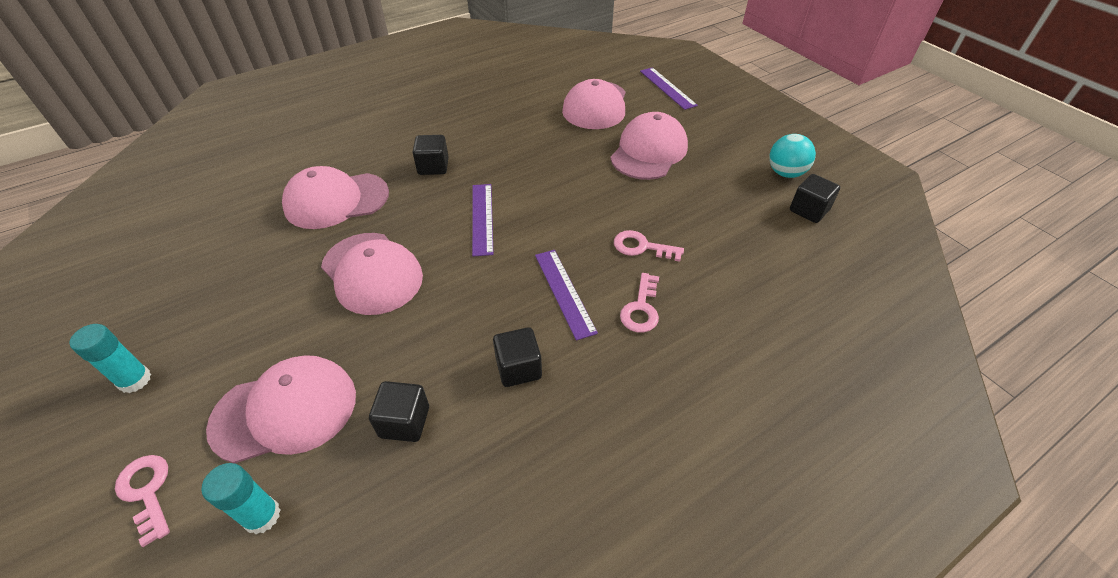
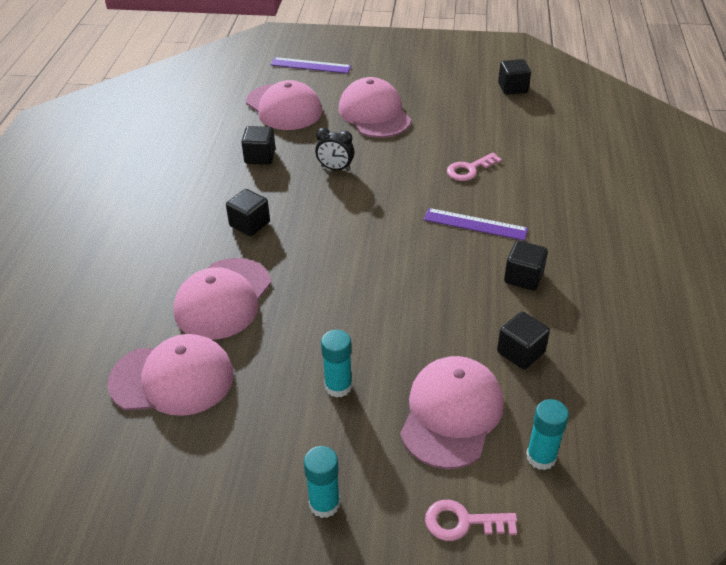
camera: 50 degrees left, 5 degrees down
(277, 316) = (338, 386): none -> turquoise glue stick
(372, 273) = (347, 312): pink cap -> pink cap (172, 379)
(482, 218) = (351, 227): purple ruler -> none
(519, 128) = (260, 157): none -> black cube
(549, 170) = (335, 168): none -> black clock
(641, 308) = (525, 199): pink key -> none
(785, 173) = (468, 75): turquoise ball -> none

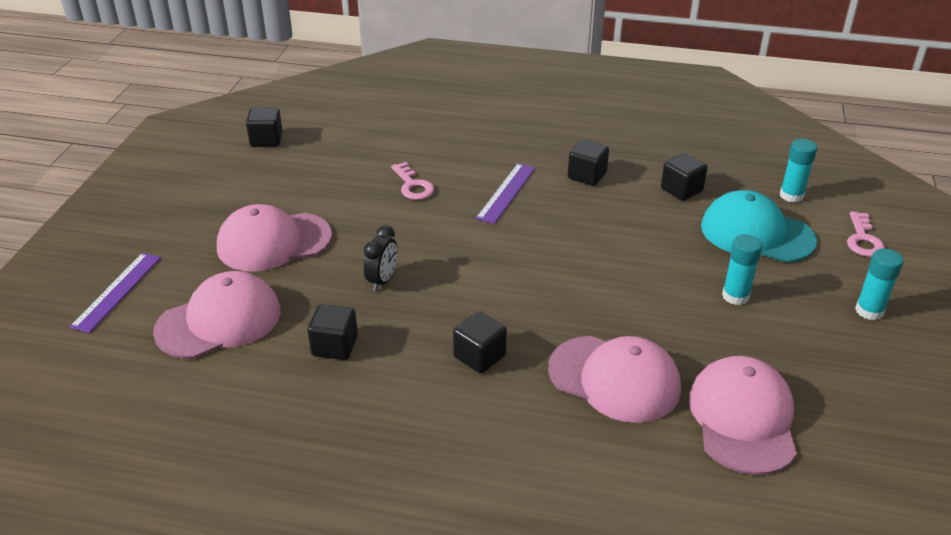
camera: 85 degrees left, 5 degrees down
(451, 414) = (756, 233): pink cap -> turquoise cap

